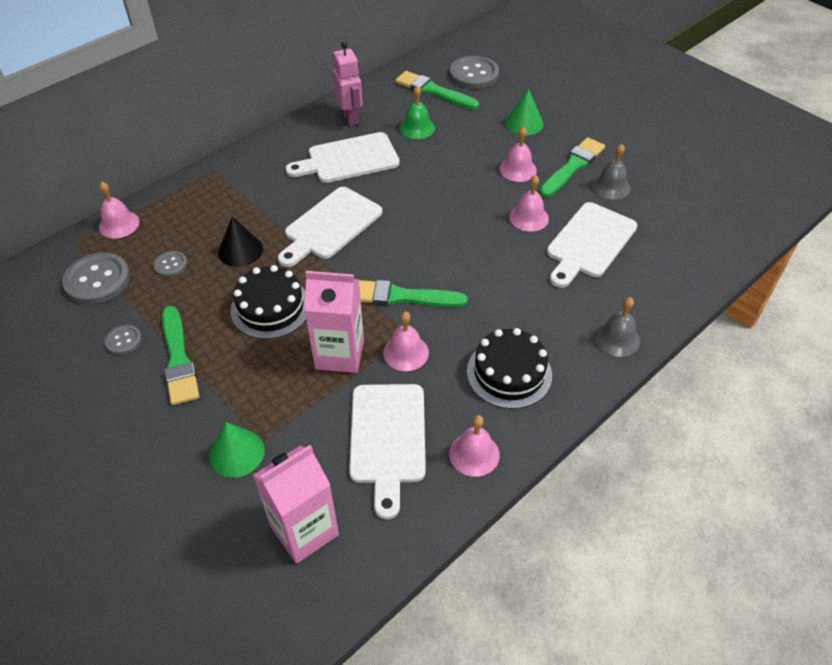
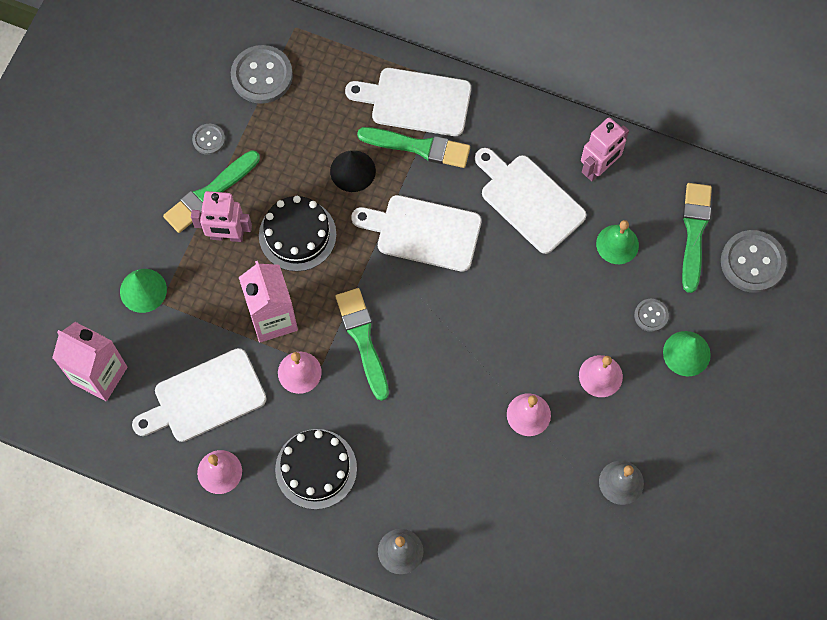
camera: 65 degrees right, 20 degrees up
(119, 224) = (334, 48): pink bell -> none
(171, 265) = (307, 123): grey button -> grey button (651, 315)
(231, 361) = (227, 236): none -> pink robot
(572, 166) = (635, 431): green brush -> green brush (419, 147)
(589, 243) = (519, 486): white cutting board -> white cutting board (415, 101)

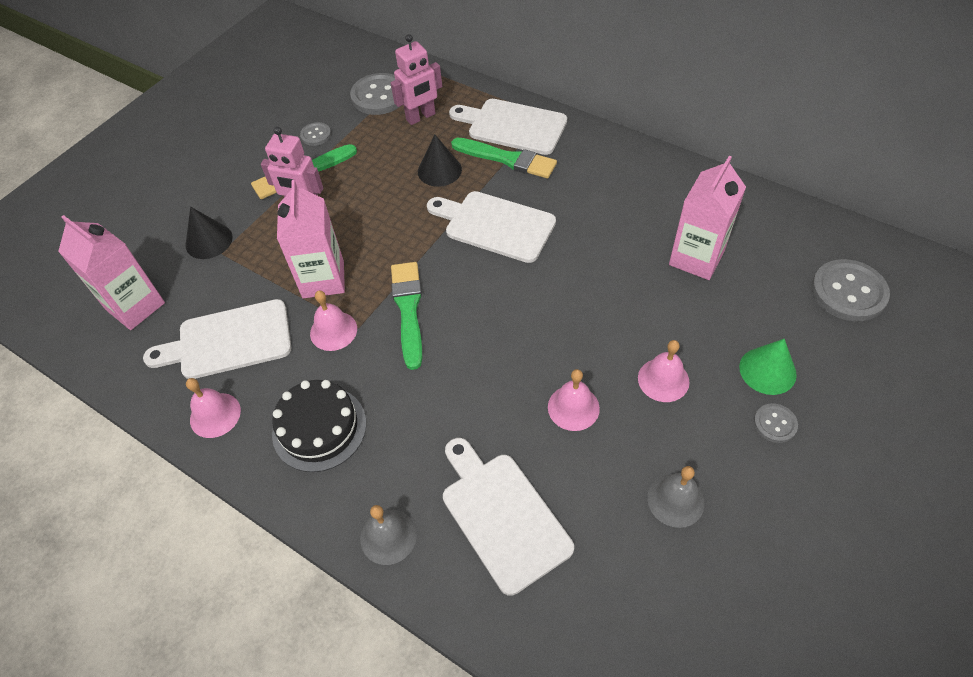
camera: 15 degrees right, 15 degrees down
(143, 290) = (209, 241): green cone -> black cone
(297, 235) = (371, 213): black cake -> none
(529, 200) = (608, 211): white cutting board -> white cutting board (502, 515)
(598, 168) = (683, 193): pink robot -> pink robot (421, 117)
(617, 244) = (696, 258): green bell -> pink carton
(651, 315) = (728, 328): grey button -> grey button (775, 424)
(694, 232) = (782, 257): green brush -> none

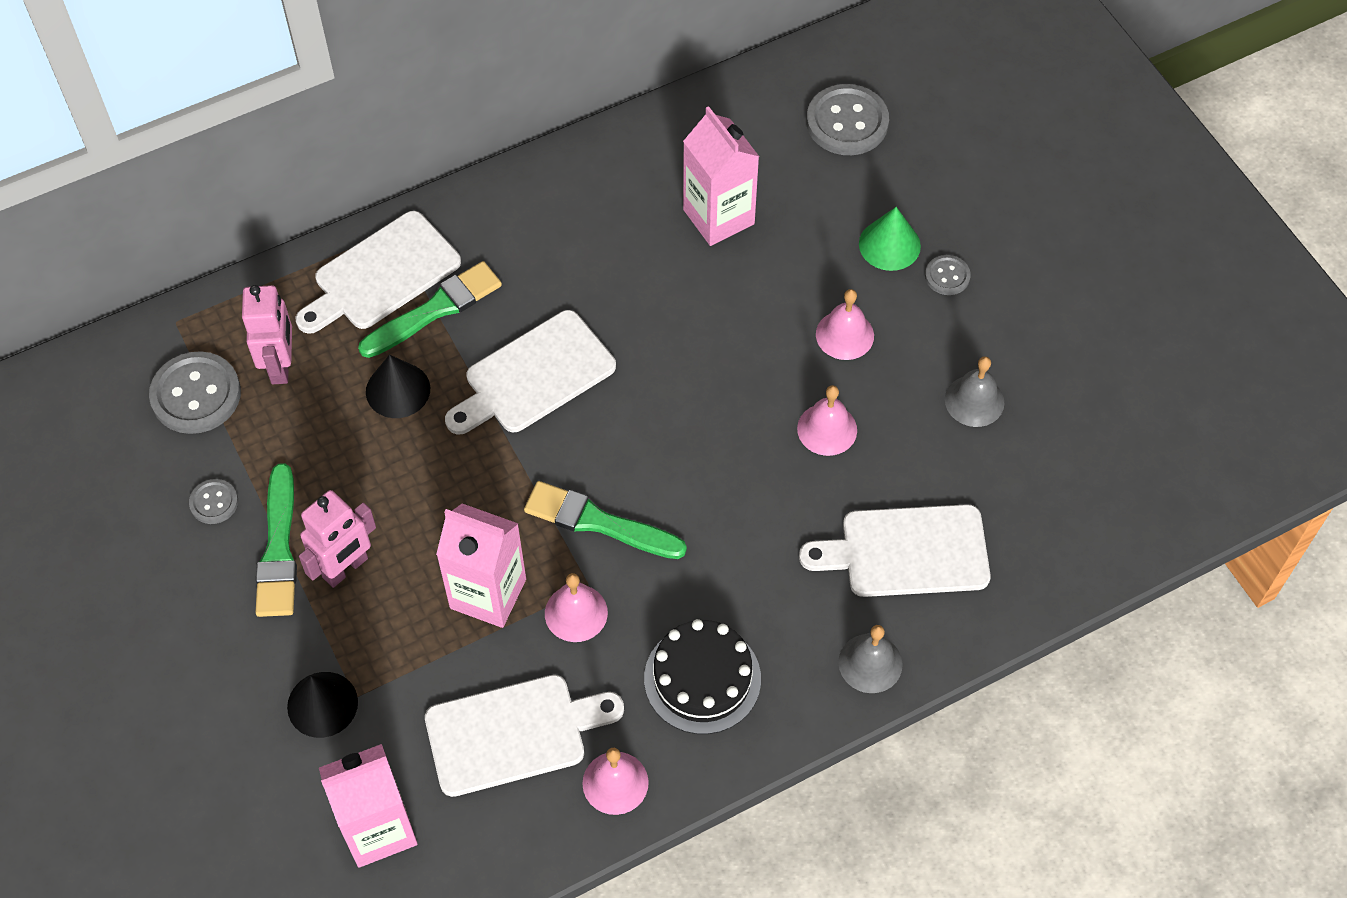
camera: 65 degrees left, 5 degrees up
(229, 341) = (513, 733): white cutting board -> white cutting board turned 120 degrees counterclockwise

